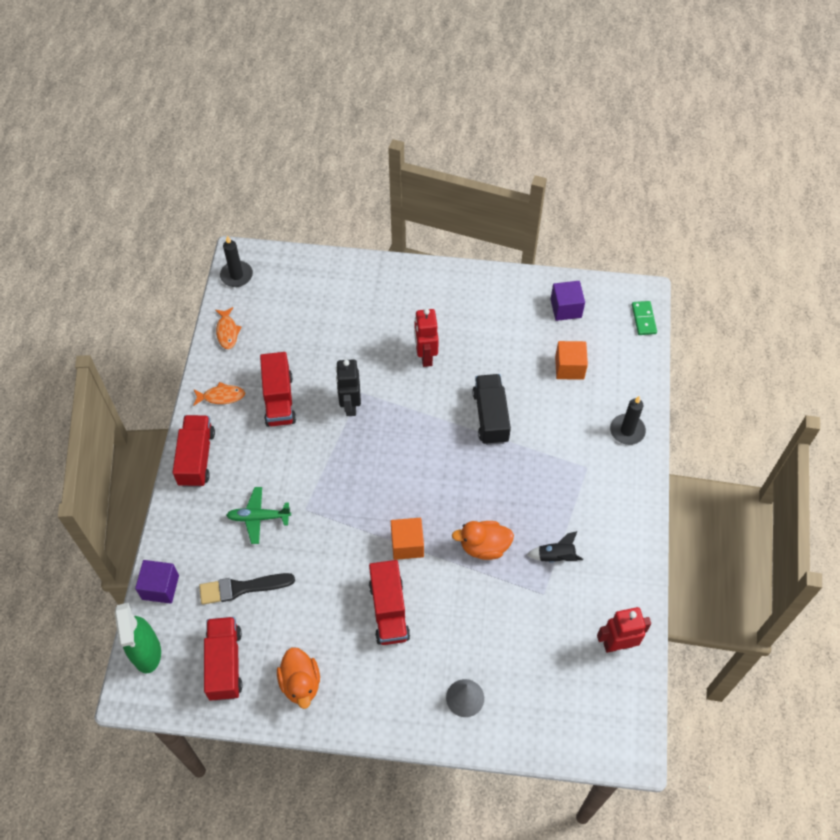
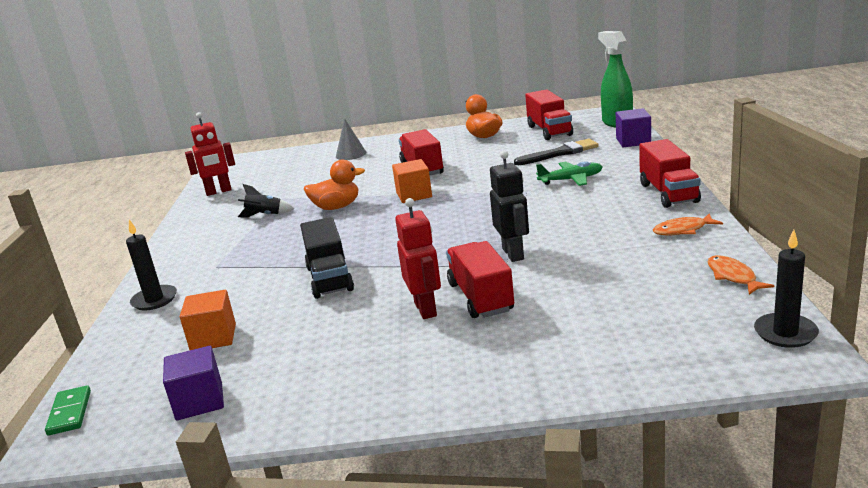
camera: 175 degrees right, 35 degrees down
(279, 400) = (607, 241): red truck -> red truck (481, 297)

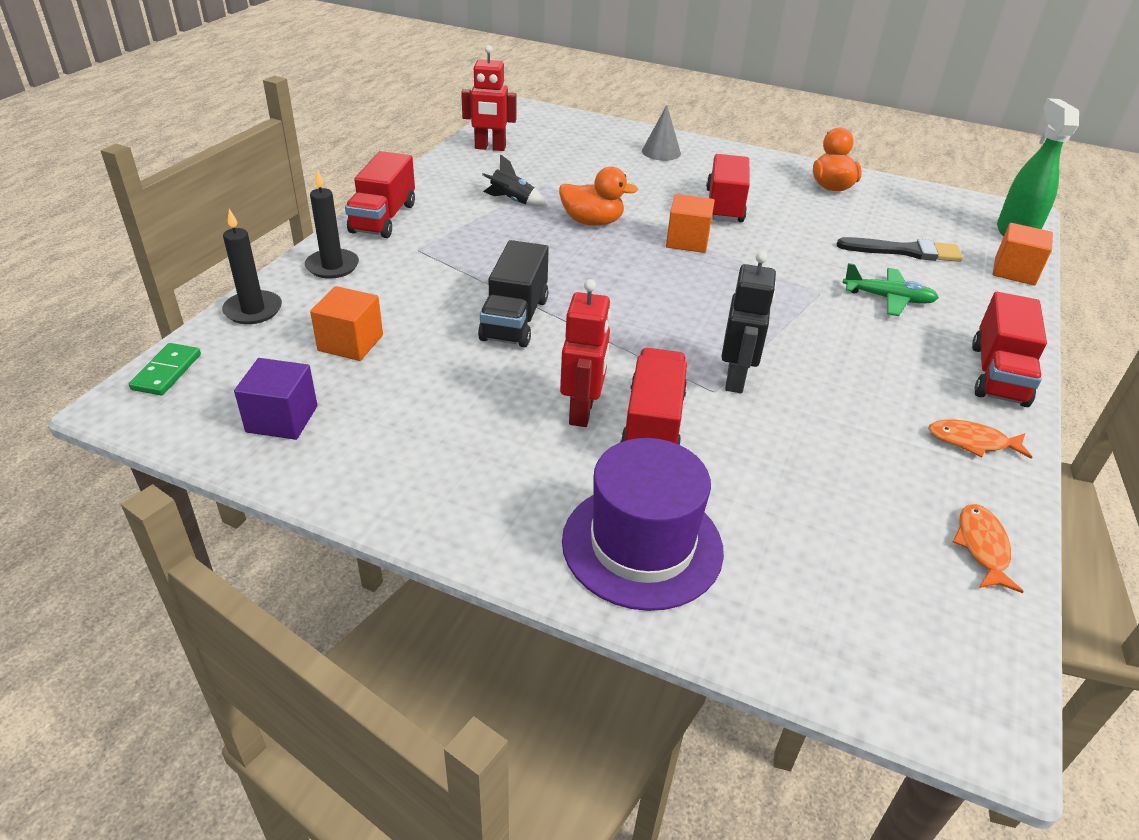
camera: 20 degrees right, 15 degrees up
(531, 360) = (642, 545): none -> purple hat
(549, 131) = (918, 211): red truck -> red truck (383, 218)
(633, 141) = (1014, 271): purple cube -> orange cube
(785, 333) = (982, 671): black candle -> black candle (253, 310)

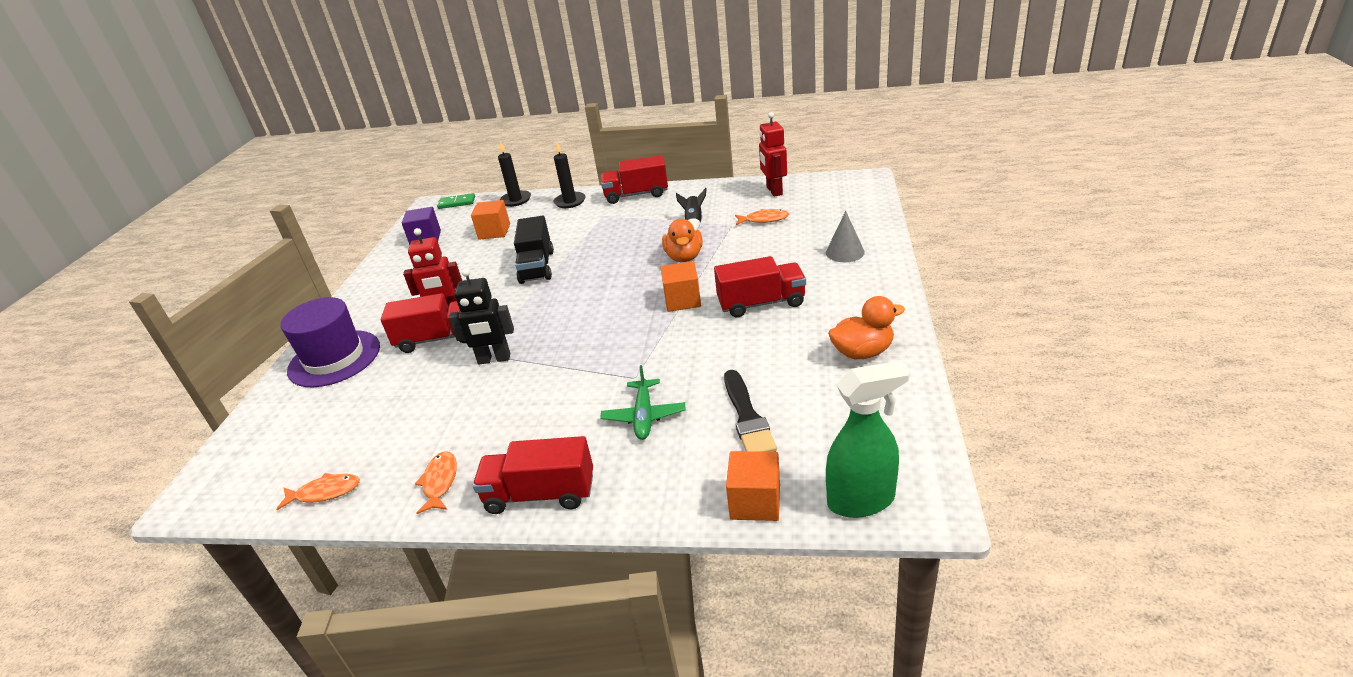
camera: 80 degrees right, 5 degrees down
(515, 319) = (537, 267): black truck -> black truck turned 90 degrees counterclockwise
(552, 167) = (764, 219): none -> orange fish

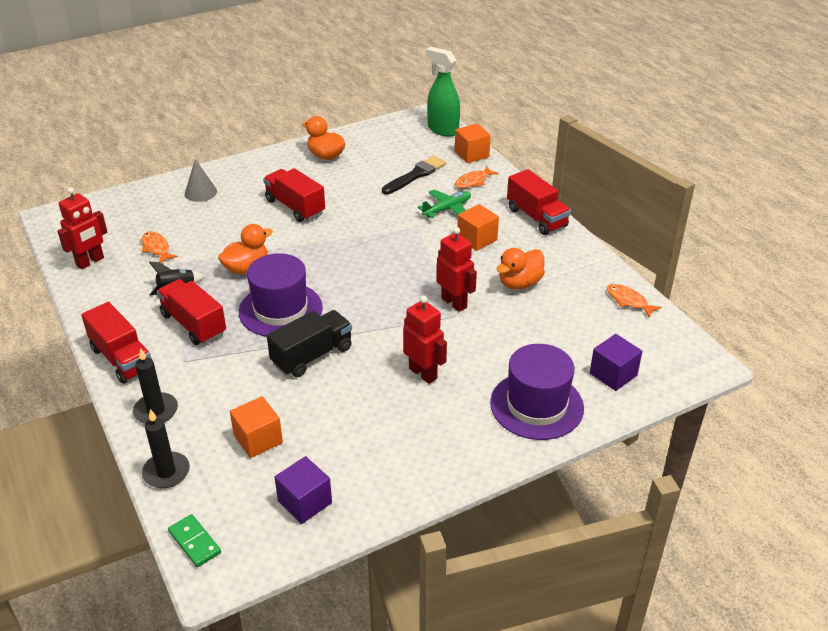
camera: 130 degrees left, 5 degrees up
(286, 421) = (613, 374): none -> purple cube
(438, 339) = (459, 353): red truck -> red truck (194, 324)
(440, 482) = (570, 258): orange fish -> orange fish (473, 181)
(460, 417) = (519, 283): none -> orange duck
(494, 359) = (454, 303): black robot -> red robot
(608, 263) = (280, 310): none -> purple hat
(682, 300) = (313, 243): orange cube -> orange cube (477, 239)

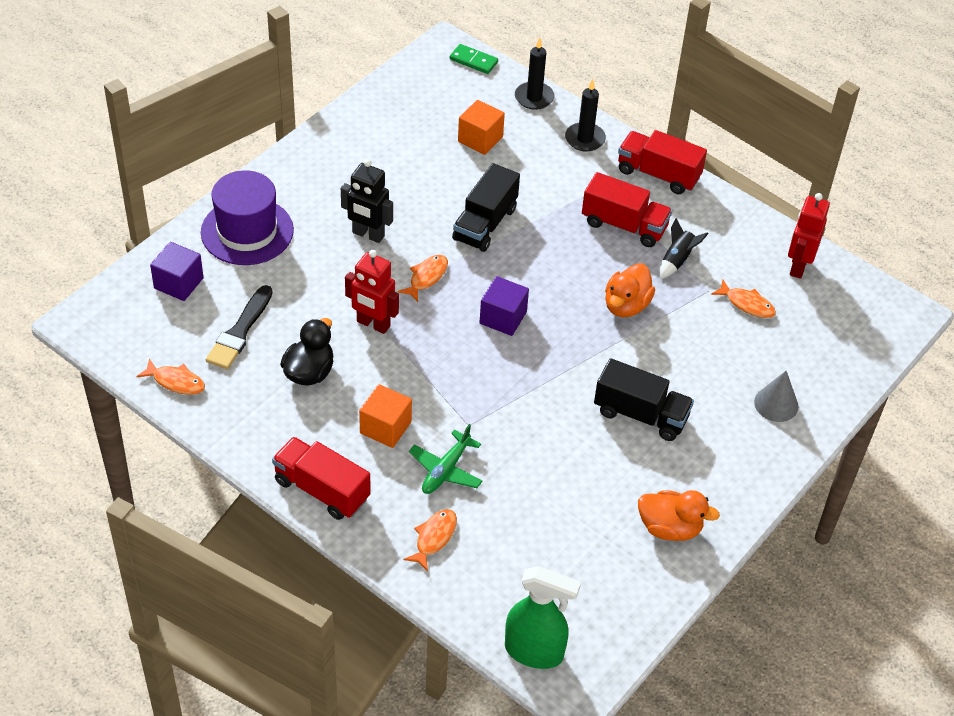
camera: 155 degrees right, 10 degrees up
(280, 310) = (551, 265): purple hat -> none
(295, 207) = (640, 415): red truck -> black truck
(305, 502) = (410, 105): purple cube -> purple cube (503, 318)
(391, 326) = (426, 277): none -> orange fish
(415, 175) = (521, 526): black brush -> black brush (239, 332)
(423, 373) = (368, 234): red robot -> black robot
(471, 154) = (462, 601): orange cube -> none
(519, 283) = (309, 372): orange duck -> black duck

